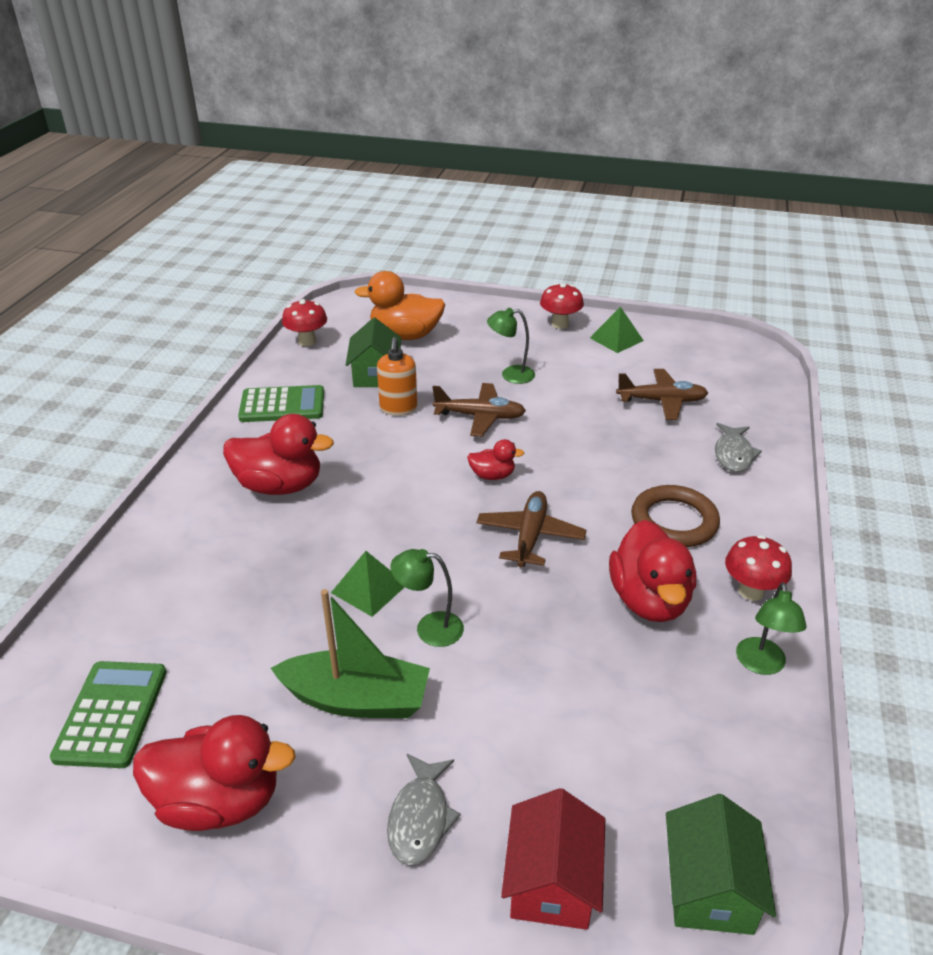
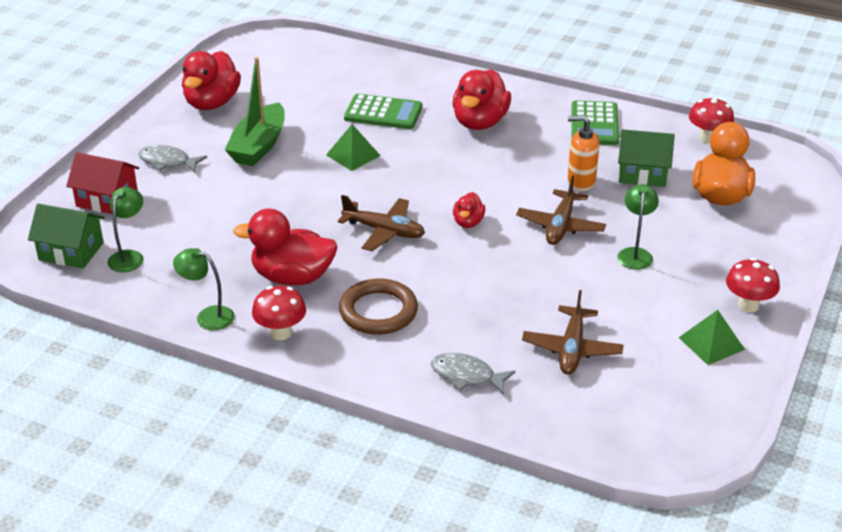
camera: 100 degrees right, 0 degrees up
(112, 714) = (285, 70): green calculator -> green calculator (383, 113)
(429, 628) = (305, 176): green lamp -> green lamp (129, 256)

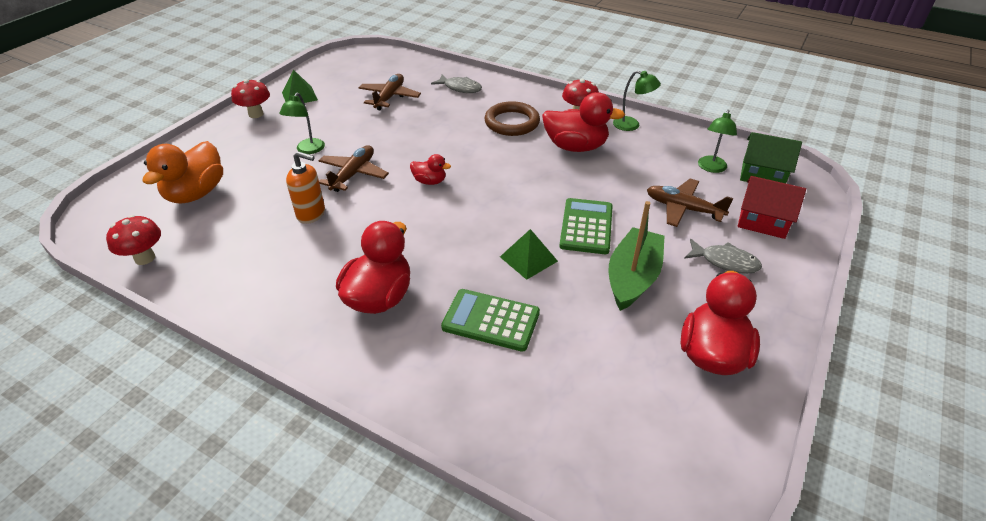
camera: 175 degrees left, 5 degrees up
(384, 231) = (503, 178): brown plane -> brown plane (683, 209)
(468, 222) = (430, 181): red duck -> red duck turned 90 degrees clockwise
(594, 124) = (251, 286): green calculator -> green calculator (586, 226)
(642, 173) = (246, 220): green house -> none

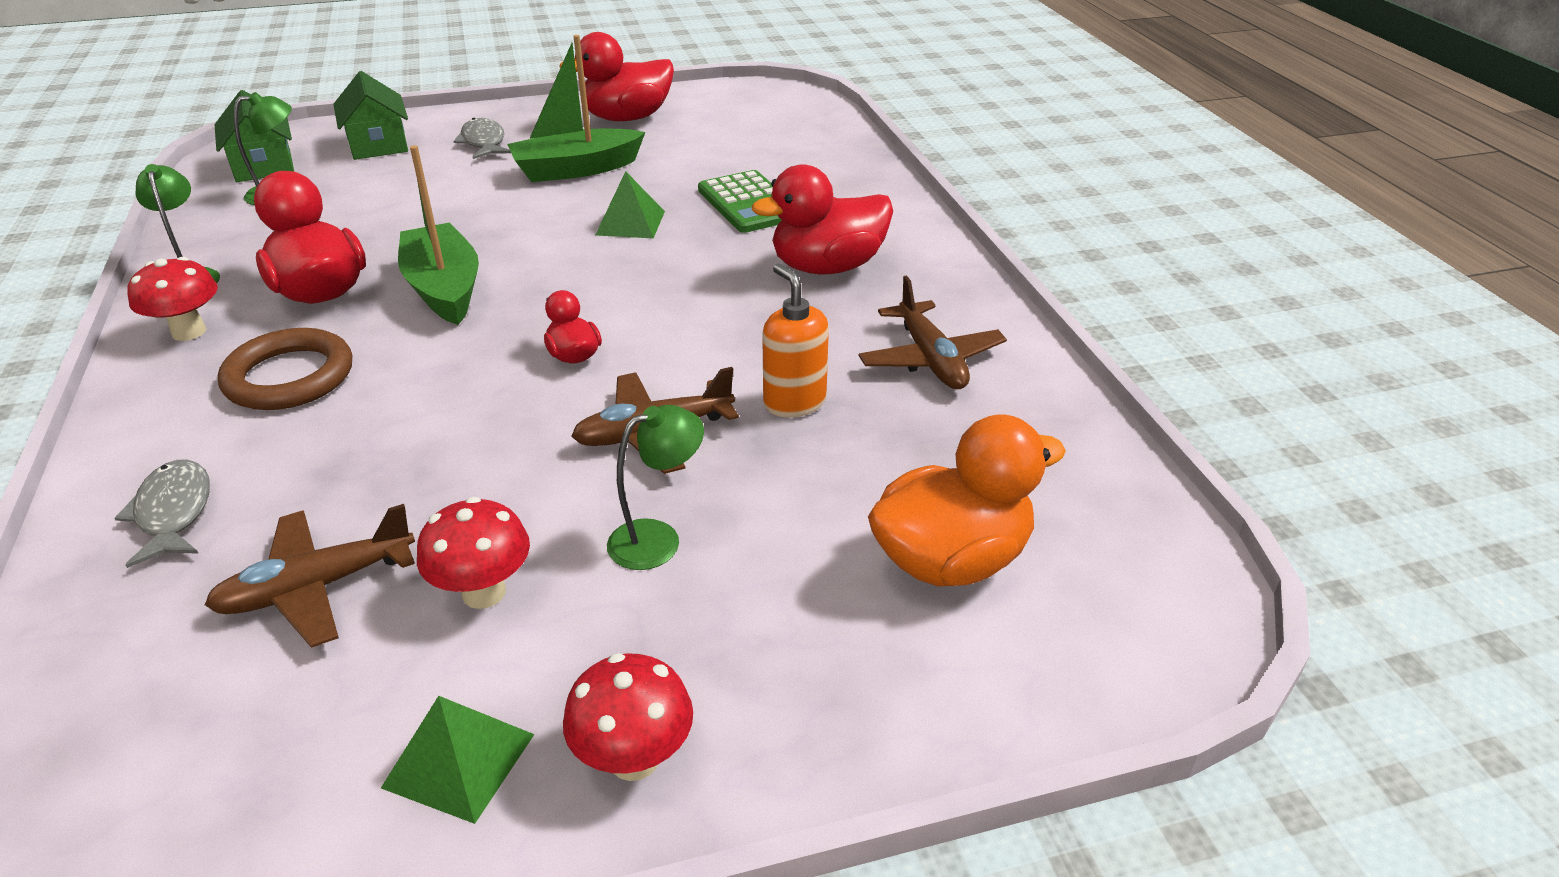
camera: 135 degrees left, 5 degrees down
(145, 258) = (1101, 470): red mushroom -> red mushroom (484, 592)
(534, 175) = (444, 289): none -> green boat
(586, 226) = (521, 216): green calculator -> none
(683, 209) = (406, 183): brown plane -> brown plane (930, 359)
(763, 221) = (378, 144): red house -> green house

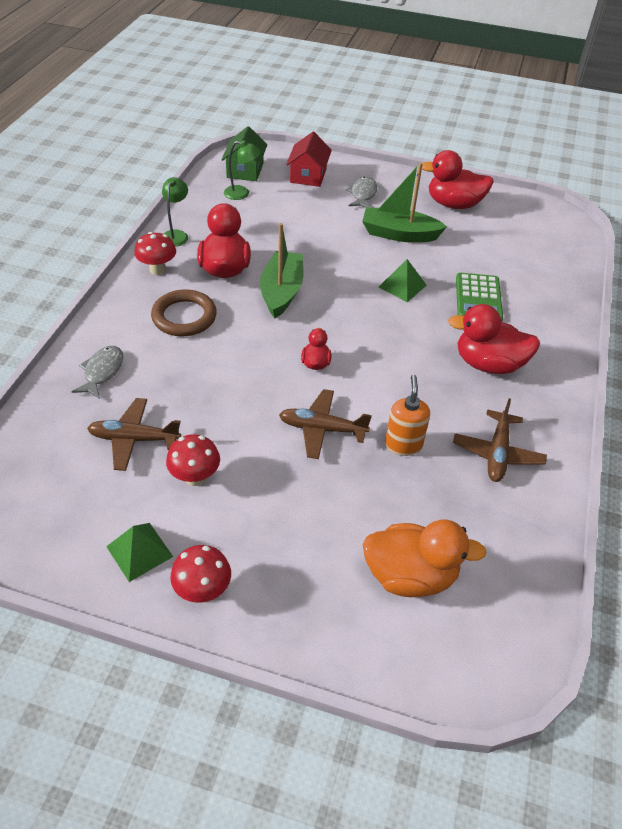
camera: 30 degrees right, 10 degrees up
(378, 144) = (308, 175): green house -> red house
(658, 539) = (284, 489): green lamp -> none

